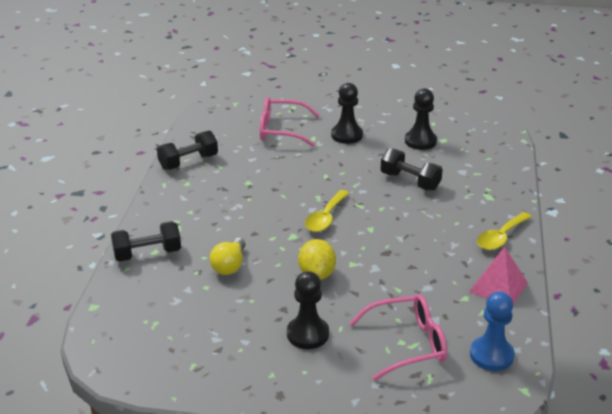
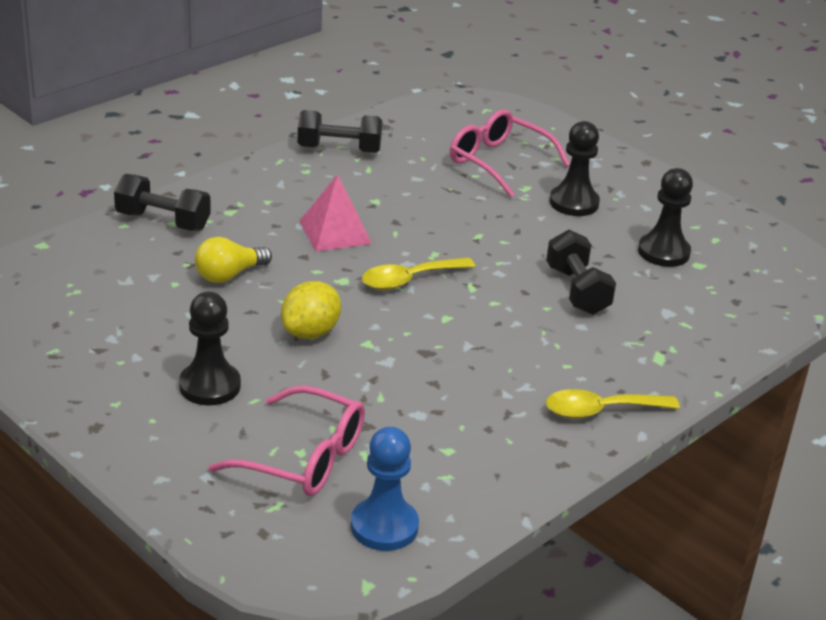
camera: 35 degrees right, 0 degrees up
(498, 287) = (509, 462): pink pyramid -> pink pyramid (335, 232)

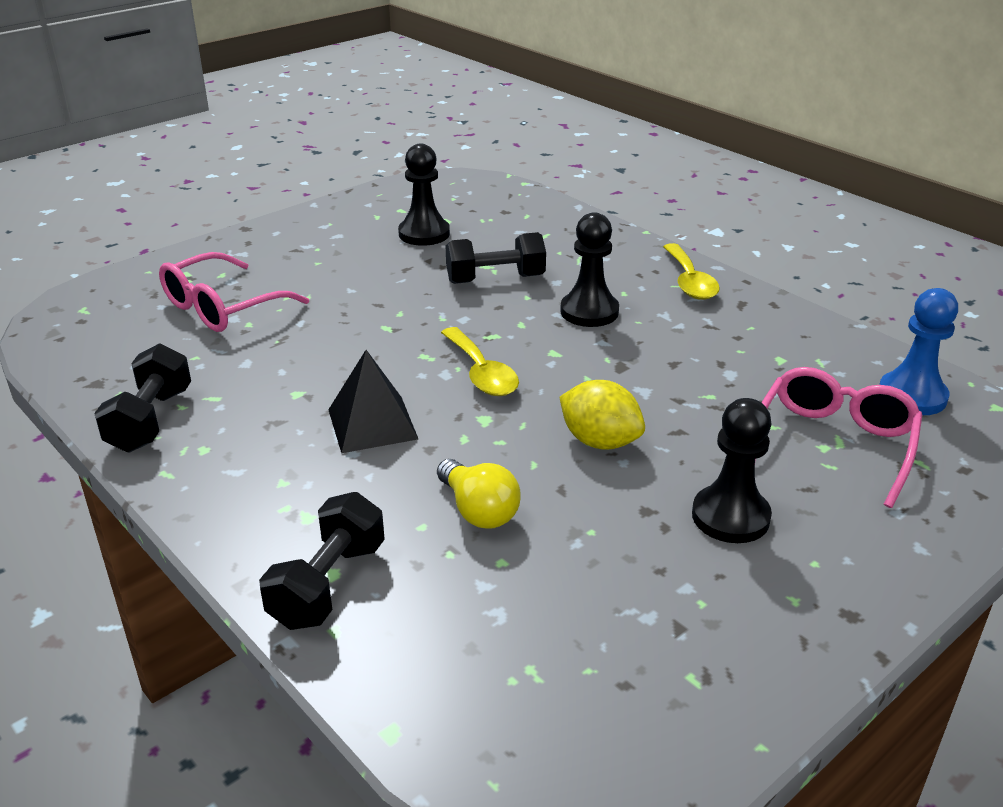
camera: 85 degrees left, 0 degrees up
(335, 232) = (372, 424): pink pyramid -> black pyramid
(574, 203) = (324, 270): black pawn -> black pawn (589, 312)

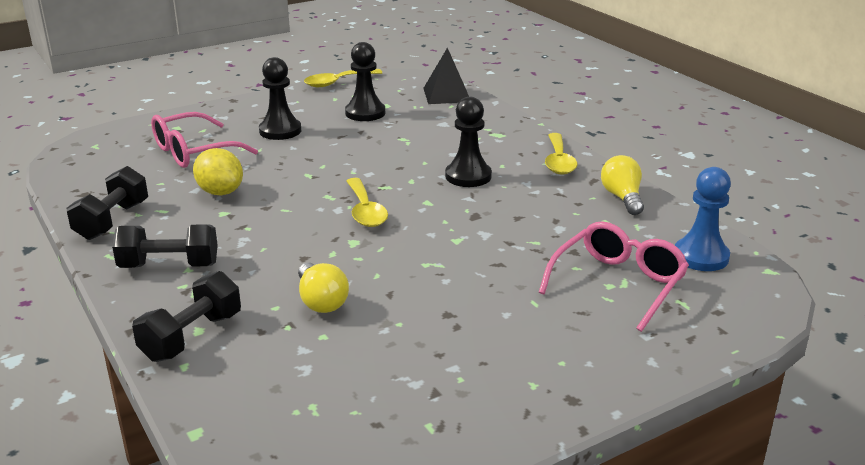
camera: 10 degrees right, 5 degrees down
(371, 193) = (337, 82): none -> yellow spoon
(372, 424) = (269, 237): black pyramid -> black pyramid (447, 95)
(495, 279) = (405, 148): black dumbbell -> black dumbbell (169, 266)
(600, 441) = (434, 265): yellow lemon -> yellow lemon (220, 192)
(730, 517) = (510, 325): black pawn -> black pawn (280, 131)
(786, 325) = (622, 198): none -> yellow light bulb

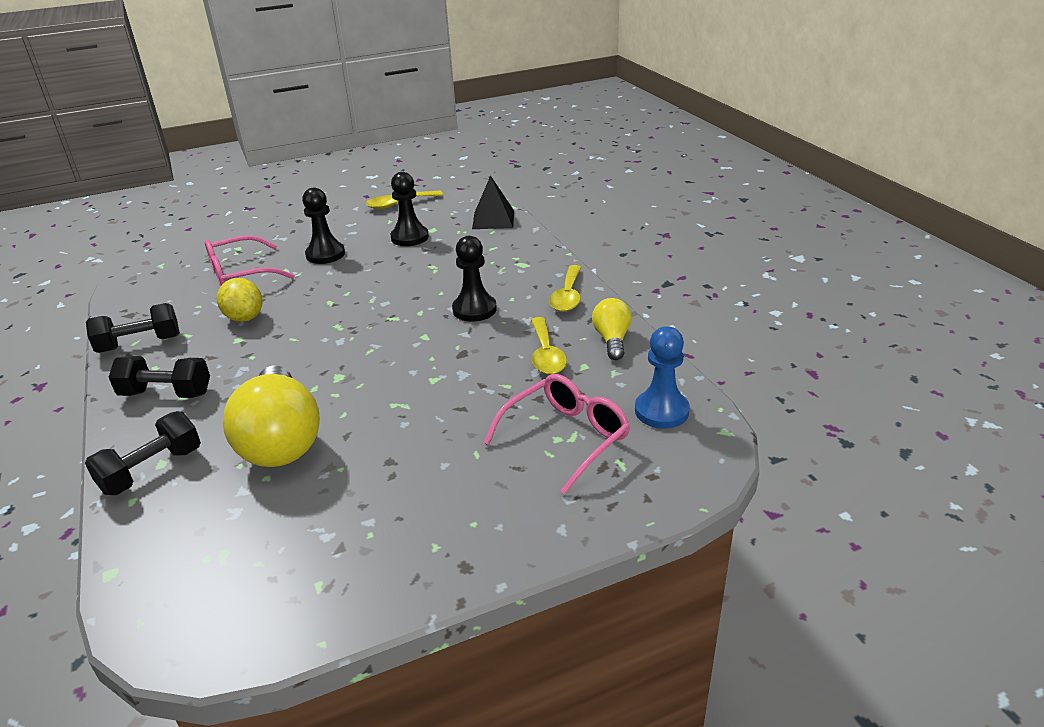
camera: 10 degrees right, 5 degrees up
(112, 221) = (140, 344): black dumbbell -> black dumbbell turned 45 degrees clockwise
(321, 301) = (281, 440): yellow light bulb -> yellow light bulb, size x1.93
(365, 211) = (363, 343): yellow spoon -> yellow spoon (546, 354)

